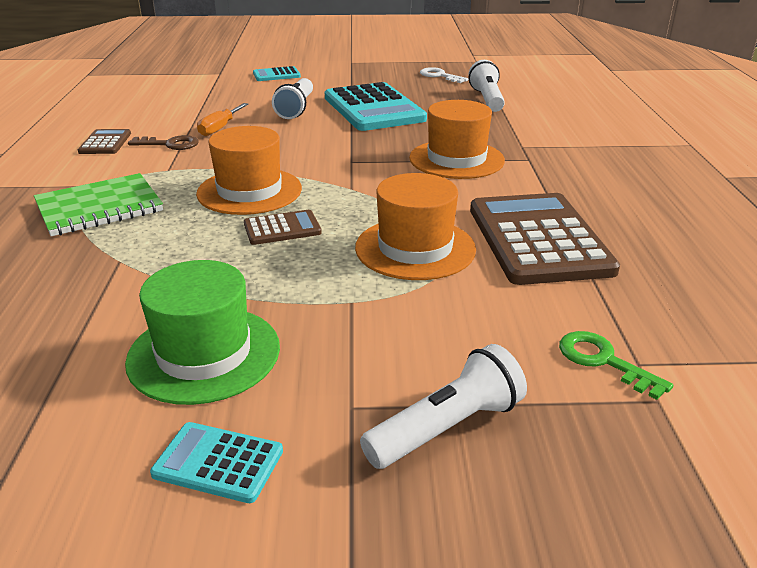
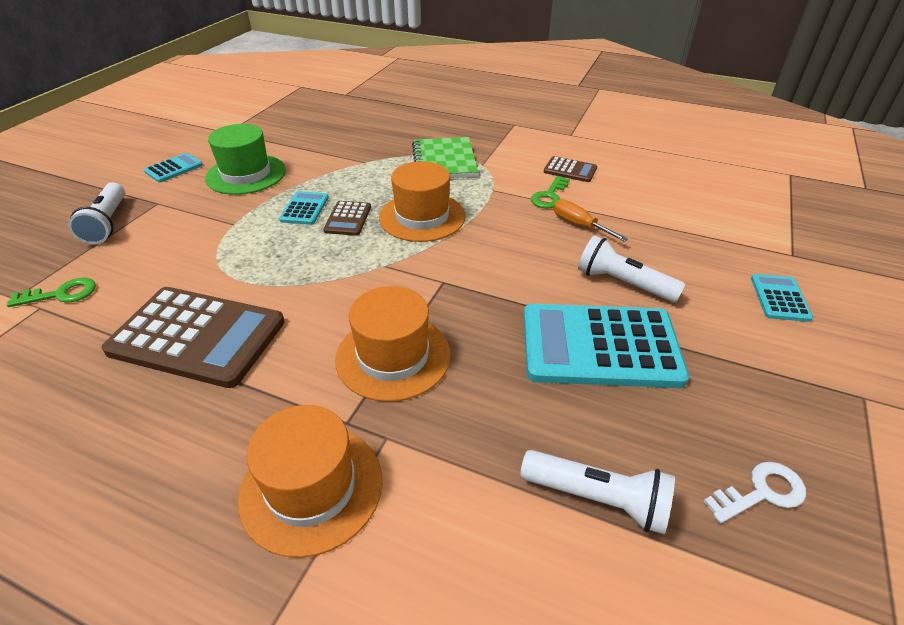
camera: 115 degrees right, 10 degrees up
(169, 144) = (549, 196): brown key -> green key
(278, 263) = (304, 209): none -> turquoise calculator
(415, 248) = (259, 267): orange hat -> orange hat (312, 488)

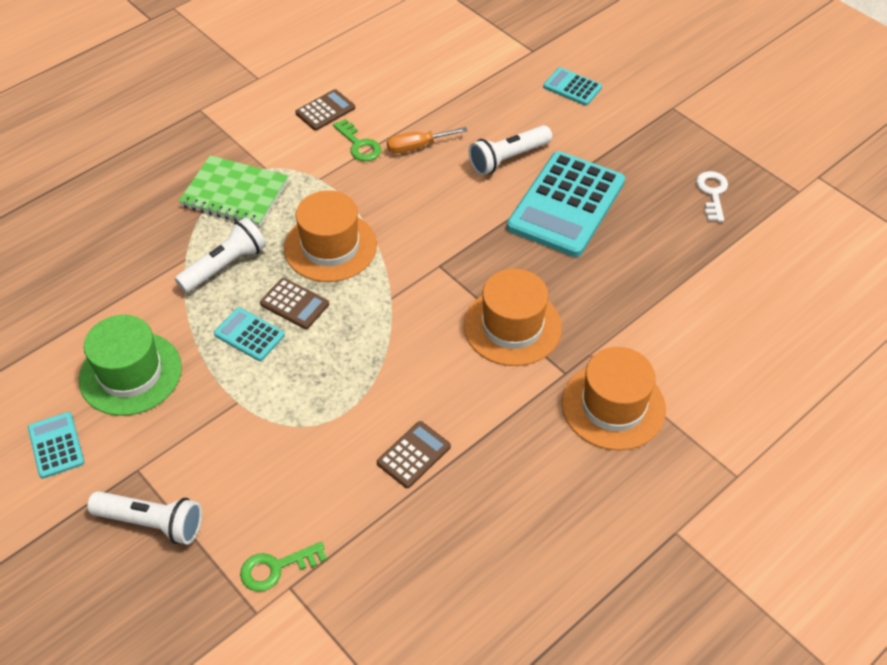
camera: 65 degrees left, 10 degrees up
(61, 294) = (277, 568): green key -> green key turned 120 degrees counterclockwise
(197, 336) = (413, 455): brown calculator -> brown calculator, size x0.46
(597, 498) = (685, 266): white flashlight -> white flashlight (224, 266)

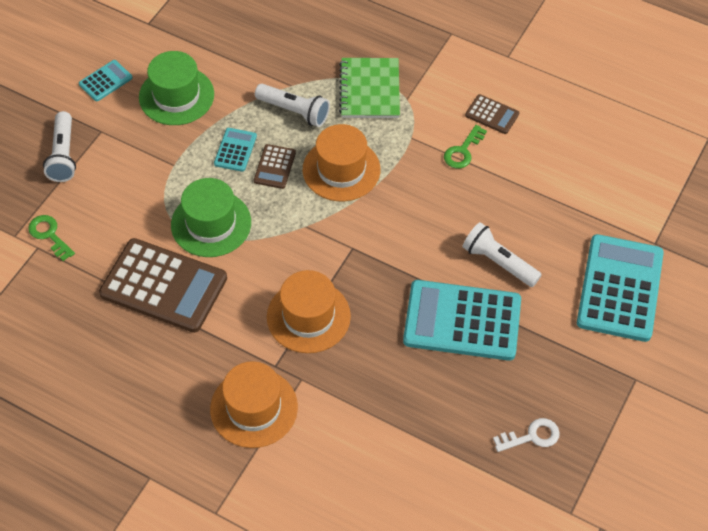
camera: 70 degrees right, 5 degrees up
(345, 385) = (211, 223): none -> green hat
(413, 455) = (164, 286): brown calculator -> brown calculator, size x2.15
(417, 146) = (480, 192): orange screwdriver -> none
(572, 87) = (619, 288): turquoise calculator -> turquoise calculator, size x2.15

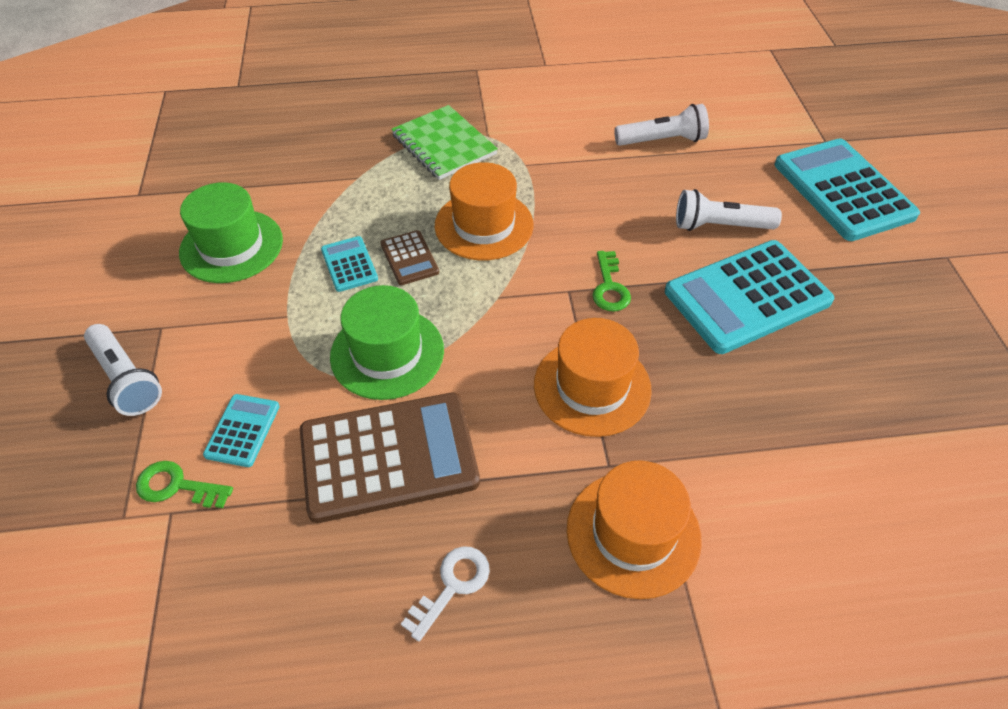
camera: 35 degrees left, 5 degrees down
(105, 81) = (126, 273): turquoise calculator -> turquoise calculator (242, 430)
(294, 111) = (382, 198): white flashlight -> white flashlight (662, 140)
(463, 151) = (585, 152): green key -> green key (609, 287)
(492, 114) = (579, 112): brown calculator -> none
(531, 436) = (932, 366): white key -> white key (452, 586)

